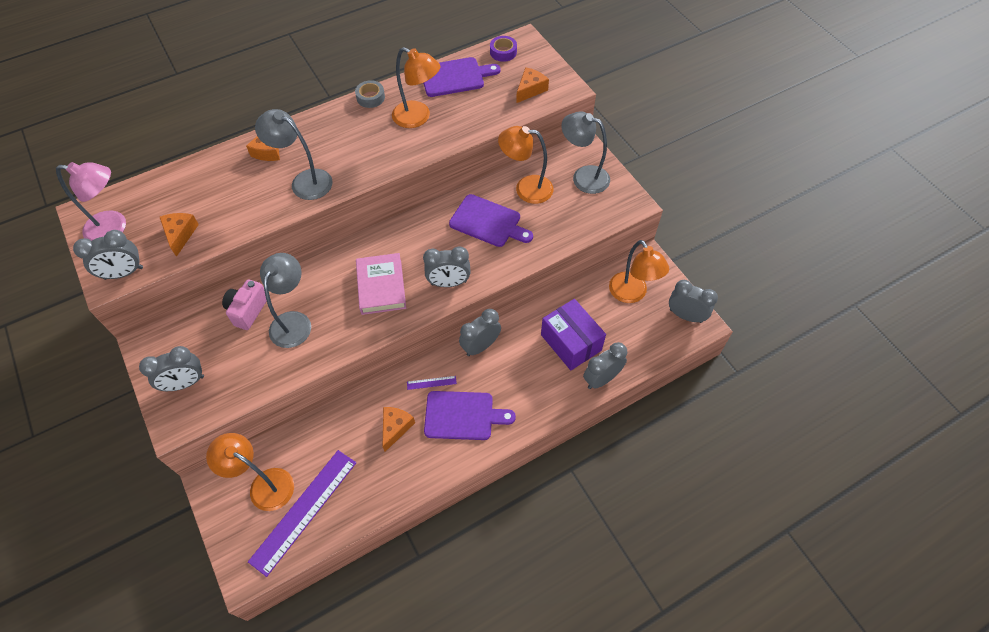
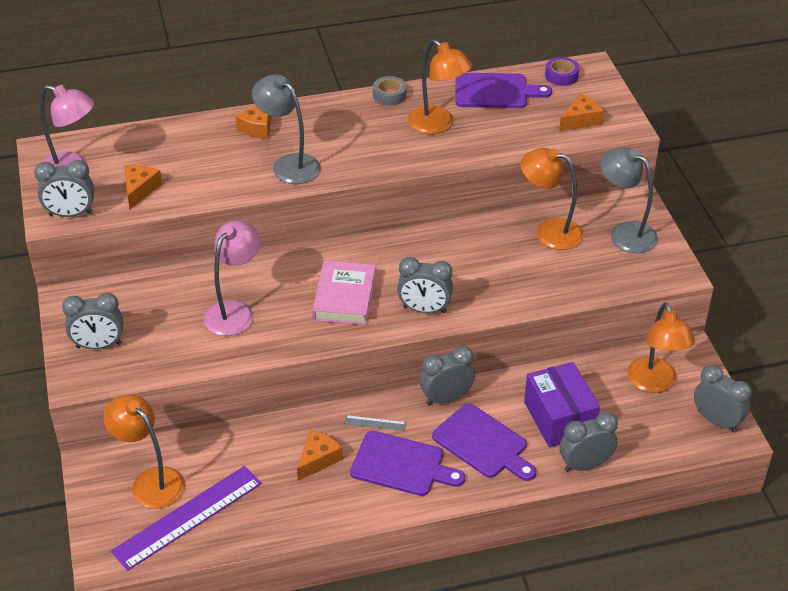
camera: 15 degrees right, 15 degrees down
(248, 310) = (187, 290): pink camera -> none
(294, 321) = (234, 311): grey lamp -> pink lamp
(431, 383) = (375, 423): purple ruler -> grey ruler
(488, 222) = (491, 257): purple cutting board -> purple cutting board (483, 443)

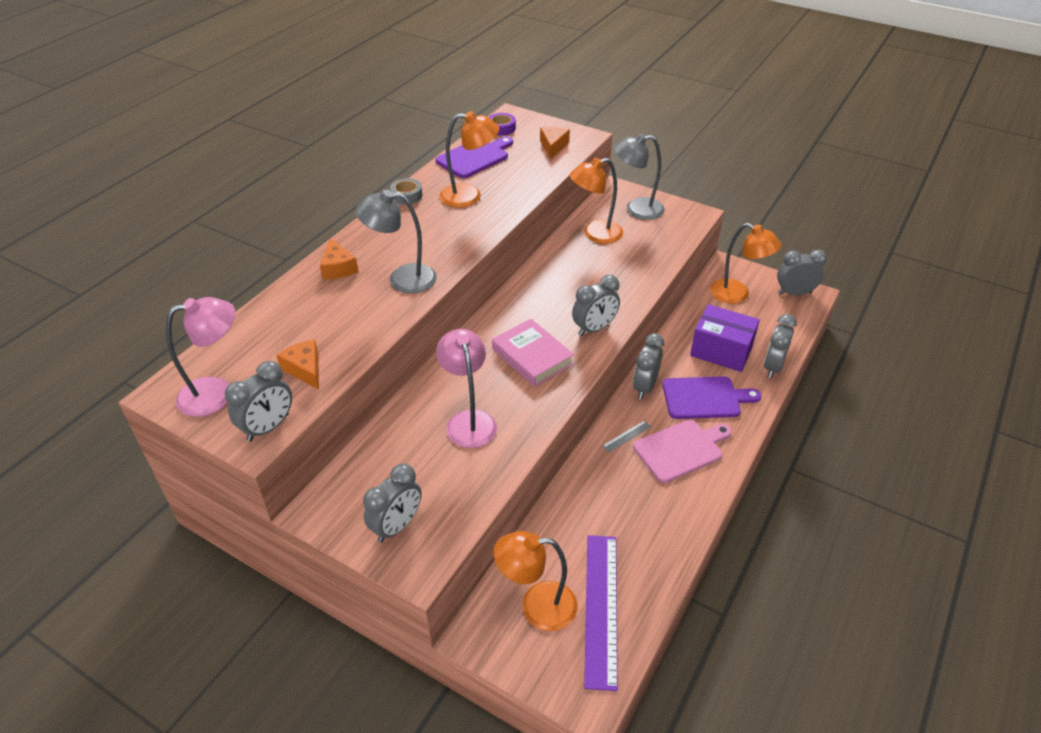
camera: 45 degrees left, 0 degrees up
(318, 459) = (627, 489): orange cheese -> none
(402, 465) = (681, 449): purple cutting board -> pink cutting board

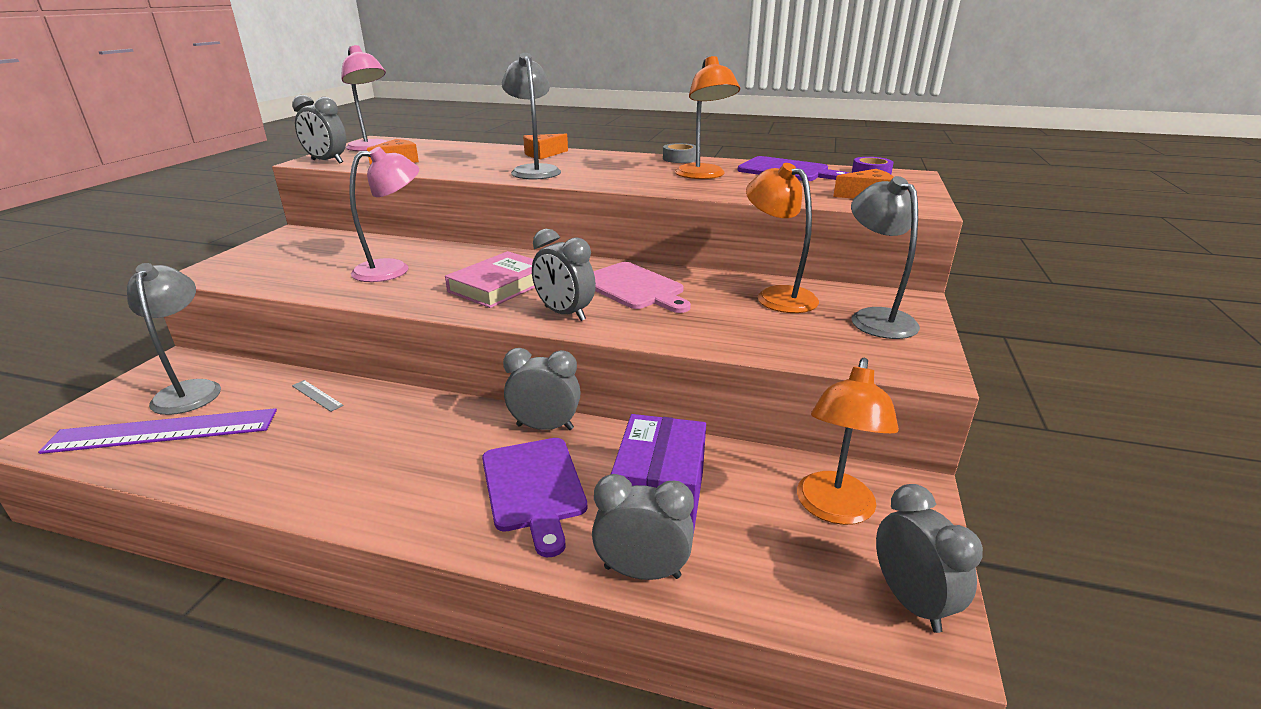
camera: 75 degrees right, 15 degrees down
(397, 526) = (258, 260): grey clock -> none
(537, 606) = (190, 390): orange lamp -> grey lamp
(626, 436) = (444, 421): grey ruler -> grey ruler (317, 395)
(681, 449) = (417, 471): pink cutting board -> pink cutting board (634, 288)

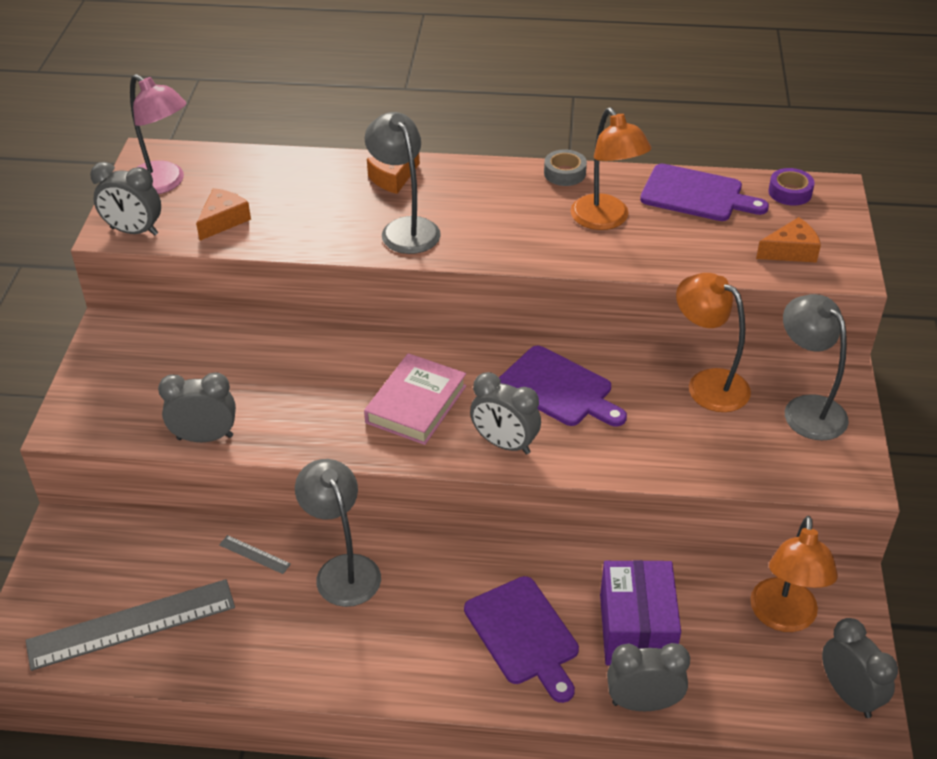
camera: 10 degrees left, 15 degrees up
(164, 431) = (131, 624): purple ruler -> grey ruler
(190, 390) = (114, 567): grey lamp -> grey lamp (343, 569)
(393, 269) = (281, 389): pink lamp -> none
(545, 427) = (504, 562): grey clock -> grey clock (205, 437)
(634, 288) = (559, 389): pink cutting board -> purple cutting board

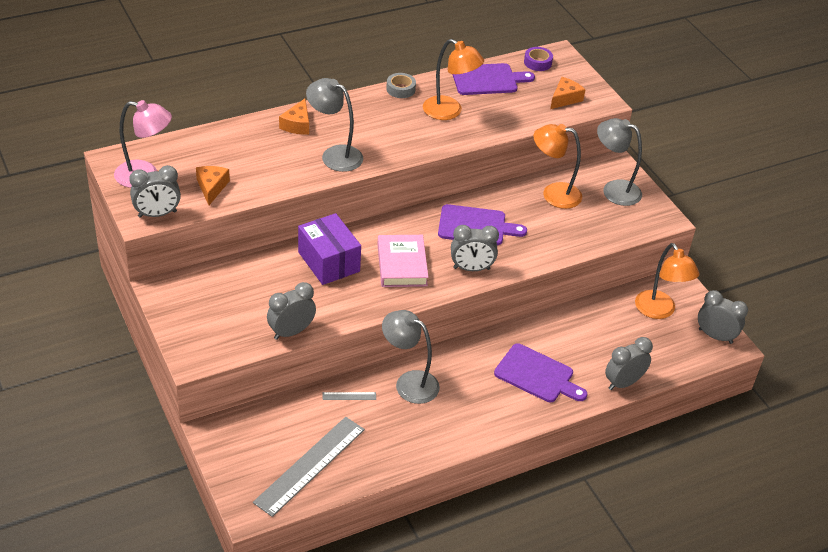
camera: 35 degrees left, 0 degrees up
(636, 629) = (592, 348): purple box -> purple box (328, 262)

